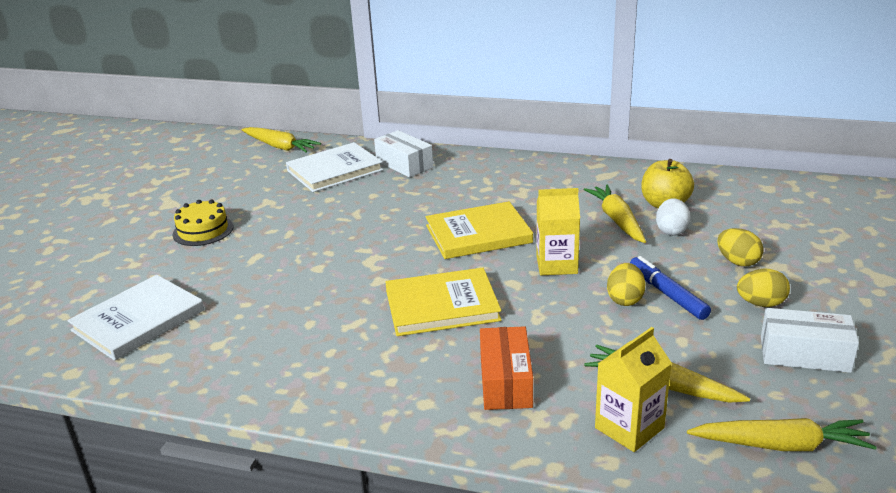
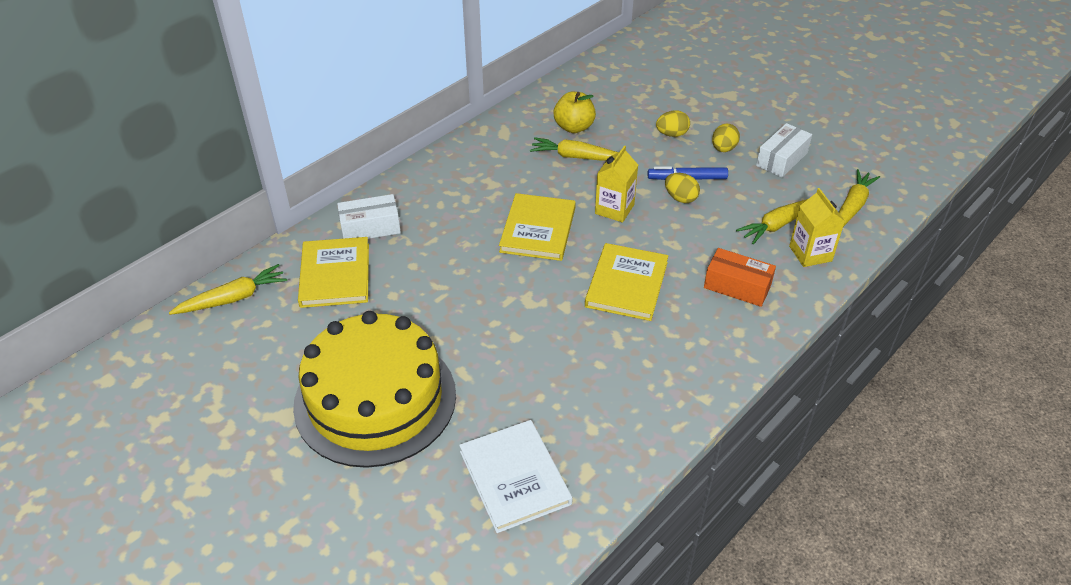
camera: 65 degrees left, 15 degrees up
(203, 230) = (375, 399): yellow cake -> yellow cake, size x2.47
(334, 170) = (335, 275): white book -> yellow book
(671, 231) = (612, 141): white egg -> none

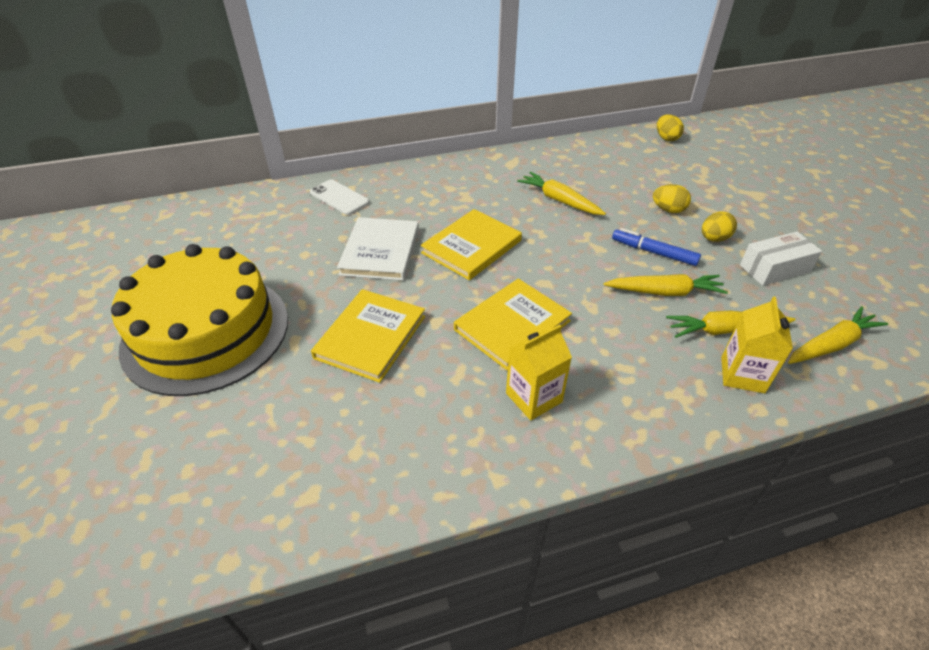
camera: 30 degrees right, 0 degrees up
(233, 298) = (194, 212): yellow carrot -> yellow carrot (664, 292)
(335, 275) = (279, 222): yellow book -> yellow book (370, 337)
(370, 227) = (339, 197): white box -> white phone
(515, 477) = (241, 464): white book -> white book (380, 251)
(574, 127) = (577, 177): yellow apple -> none
(614, 209) = (557, 254): yellow carton -> yellow carton (533, 397)
(680, 198) = (632, 267): yellow egg -> yellow egg (666, 138)
(737, 286) = (628, 374): orange box -> none

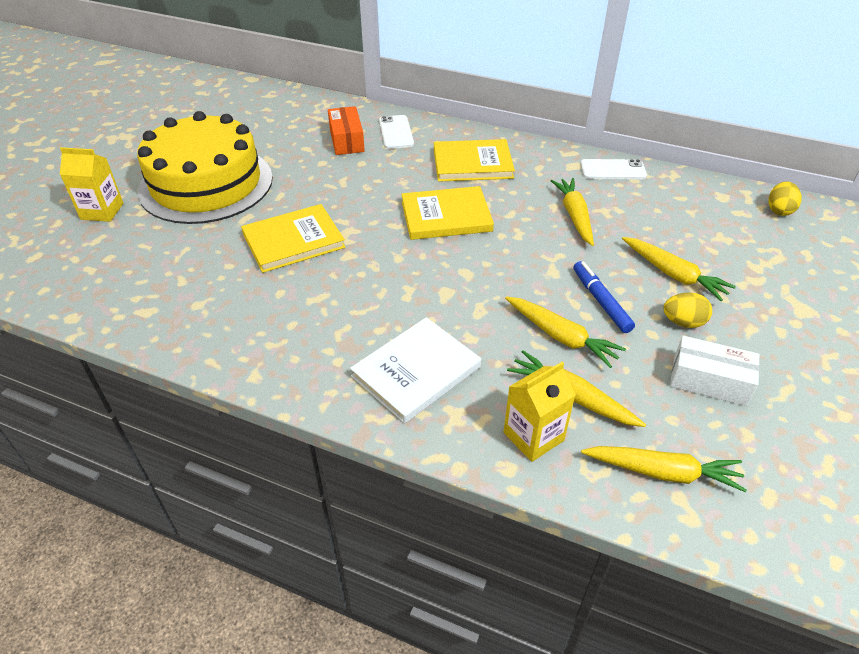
camera: 40 degrees right, 0 degrees up
(302, 224) = (346, 140): none -> orange box
(380, 251) = (374, 186): white book -> white book (416, 372)
(512, 325) = (398, 288): yellow book -> yellow book (472, 163)
(533, 397) = (345, 344): yellow carton -> yellow carton (102, 211)
(540, 155) = (613, 170): none -> white phone
(668, 210) = (673, 274): yellow egg -> yellow carrot

